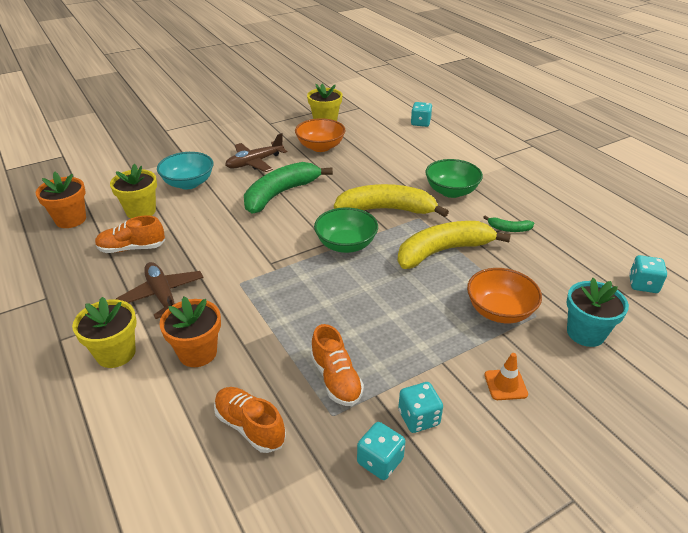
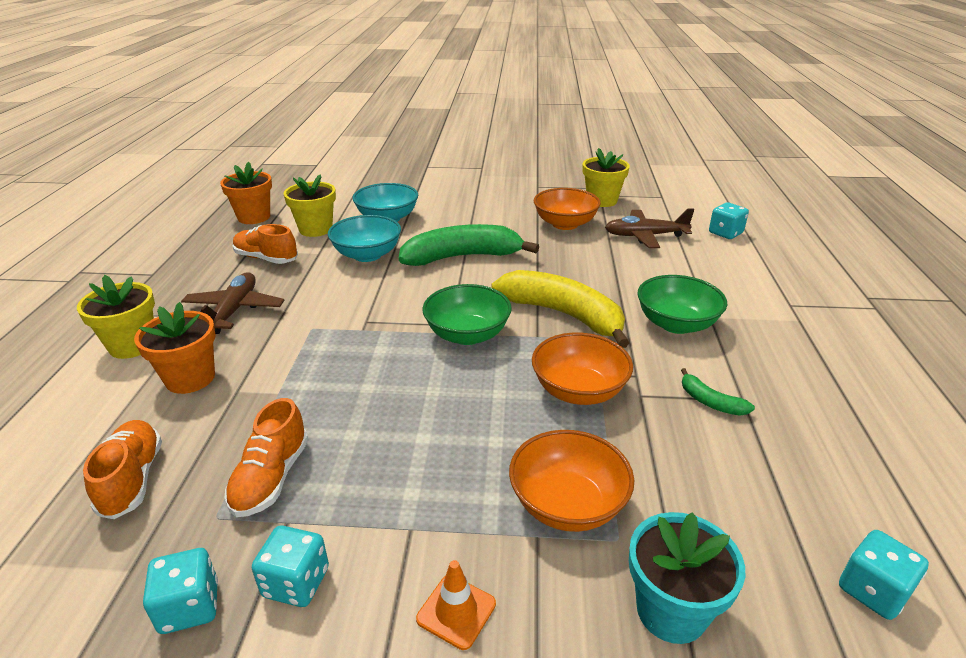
camera: 35 degrees right, 5 degrees down
(210, 217) = (367, 255): none -> turquoise bowl
(254, 162) = (474, 218): brown plane -> brown plane (645, 236)
(443, 251) = (578, 391): yellow banana -> orange bowl

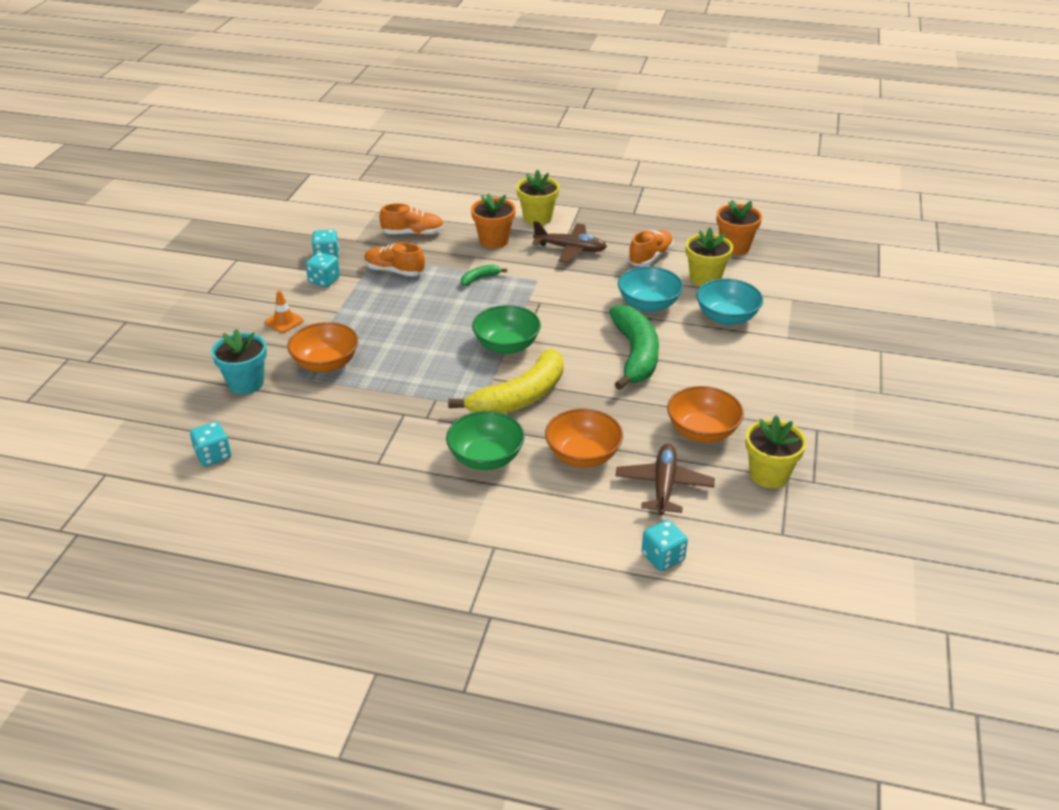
camera: 100 degrees right, 5 degrees up
(578, 391) = (420, 386): orange bowl -> orange bowl (583, 455)
(710, 402) = (382, 445): green banana -> green banana (479, 278)

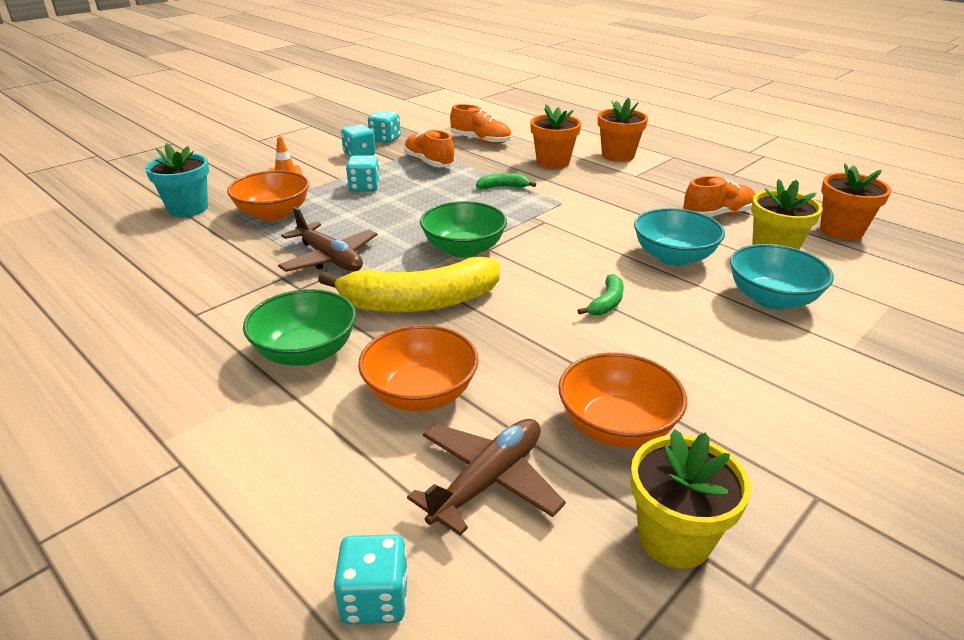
camera: 30 degrees right, 5 degrees down
(213, 455) = (75, 255): turquoise dice -> turquoise dice (364, 187)
(537, 218) = (618, 155): yellow flower pot -> orange flower pot
(570, 249) = (628, 186): brown plane -> brown plane (329, 259)
(635, 355) = (606, 303): green banana -> green banana, size x0.43

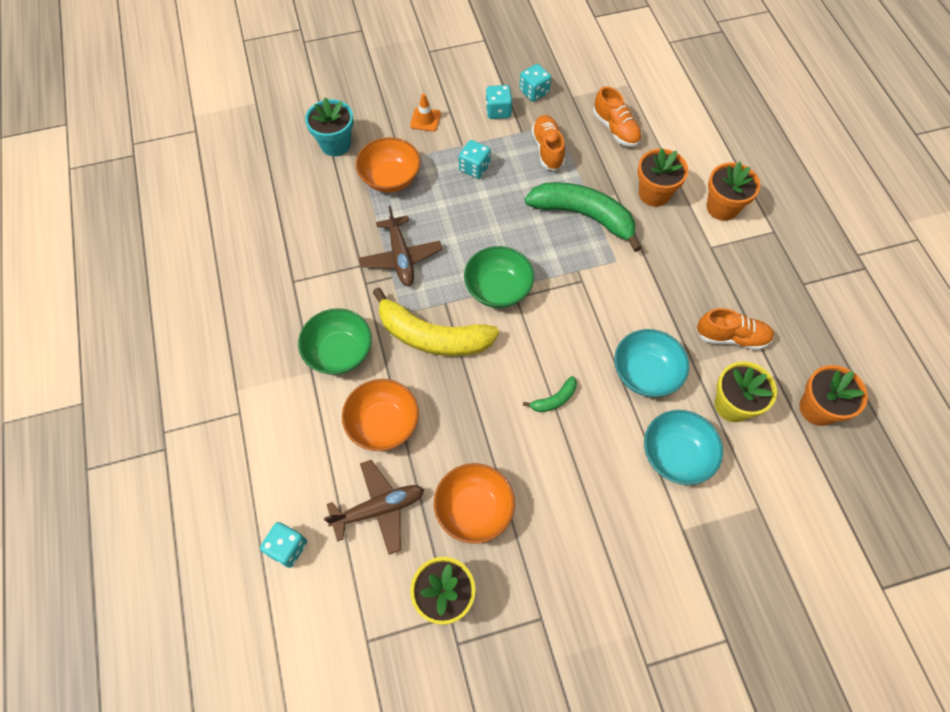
camera: 30 degrees right, 30 degrees up
(503, 187) = (584, 216): green banana -> green banana, size x2.31

